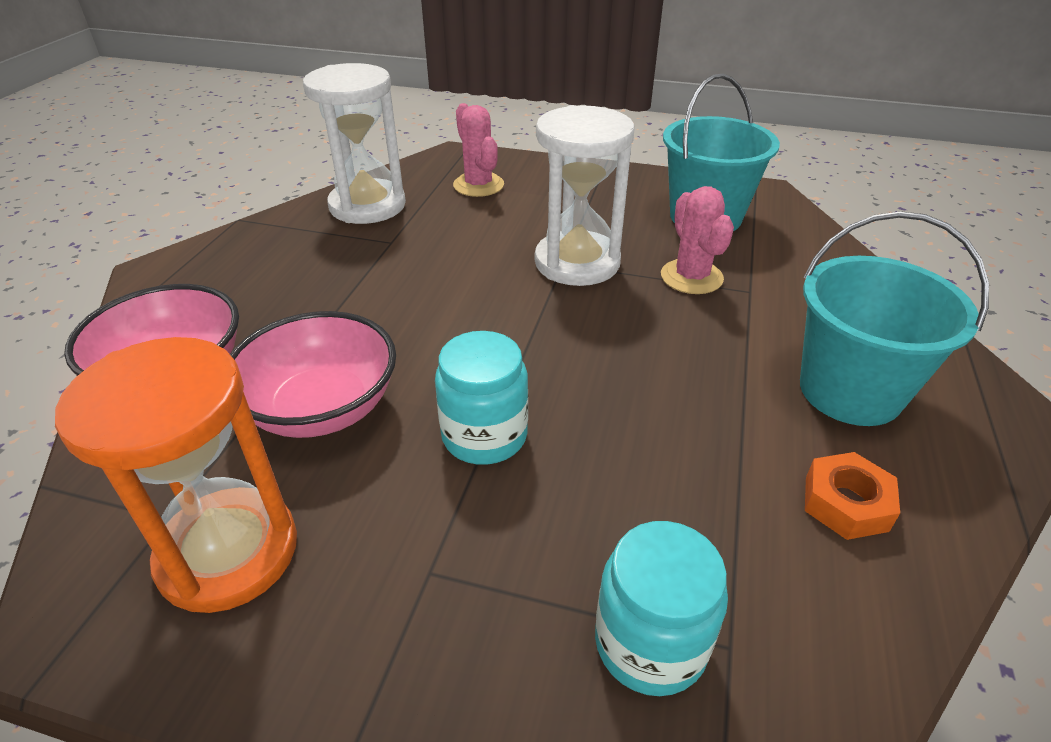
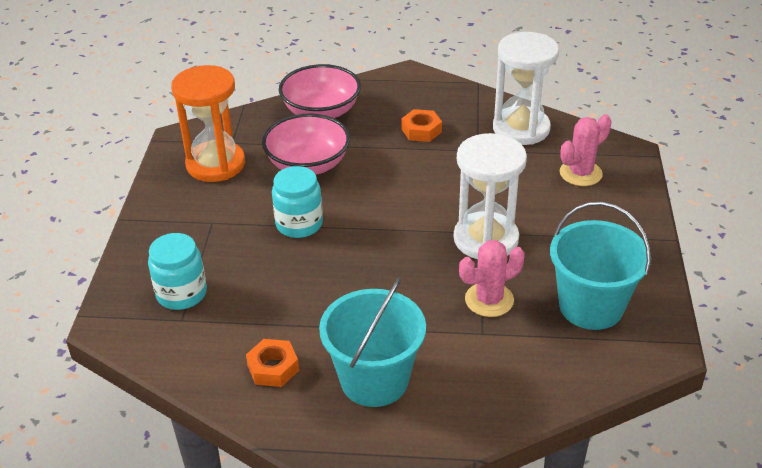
camera: 80 degrees right, 0 degrees up
(313, 279) = (421, 130): none -> orange nut

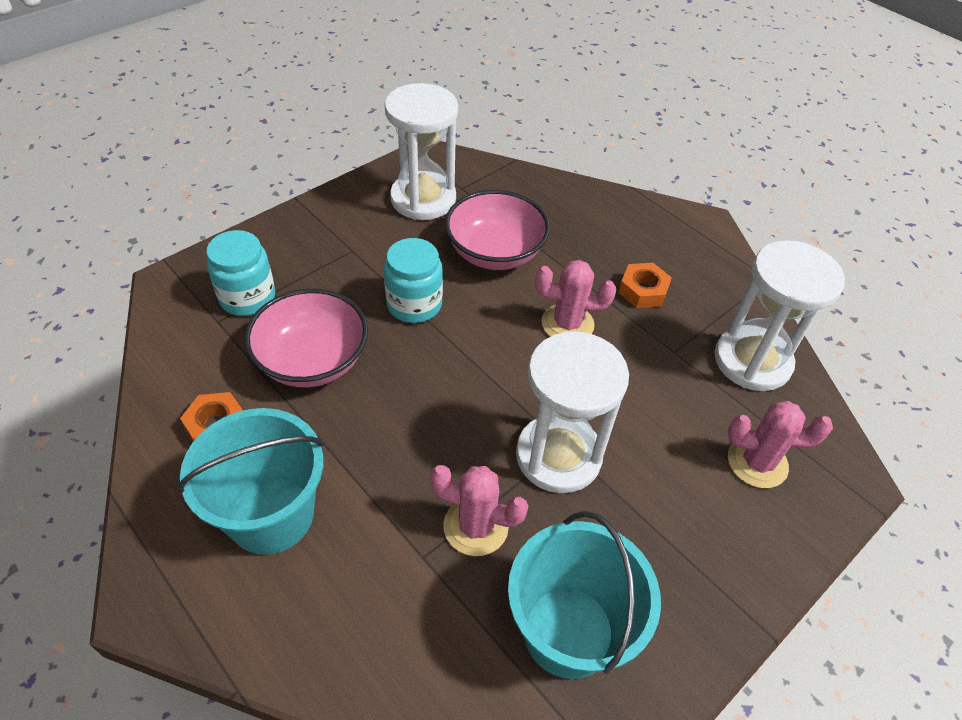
camera: 40 degrees right, 10 degrees up
(215, 164) = (423, 199): orange hourglass -> white hourglass
(321, 112) = (573, 209): pink bowl -> pink bowl (312, 360)
(403, 174) = (567, 324): none -> pink cactus

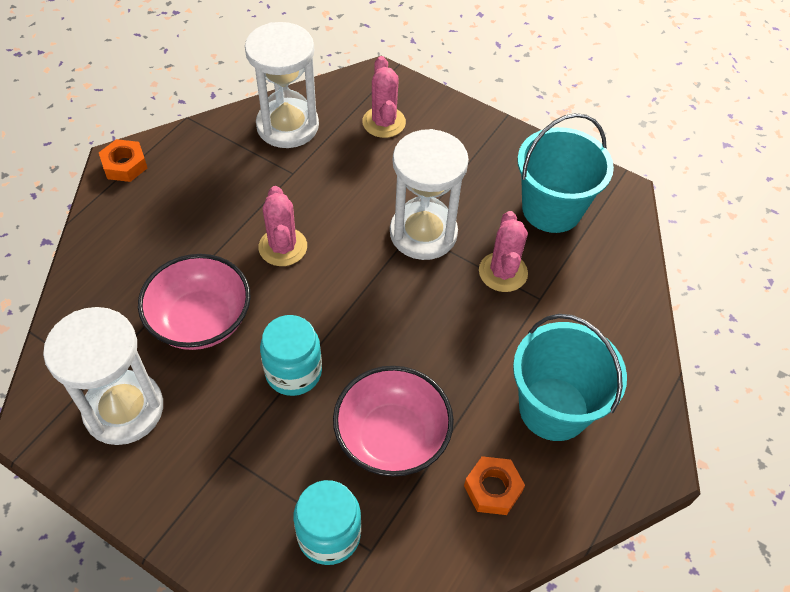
camera: 105 degrees left, 5 degrees up
(643, 290) = (225, 199): orange nut -> orange nut (125, 165)

